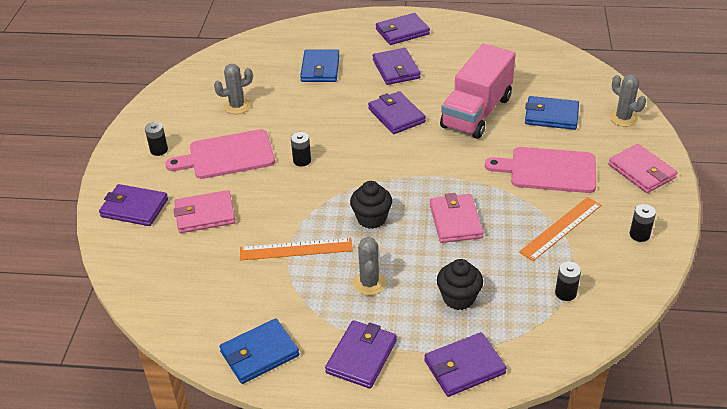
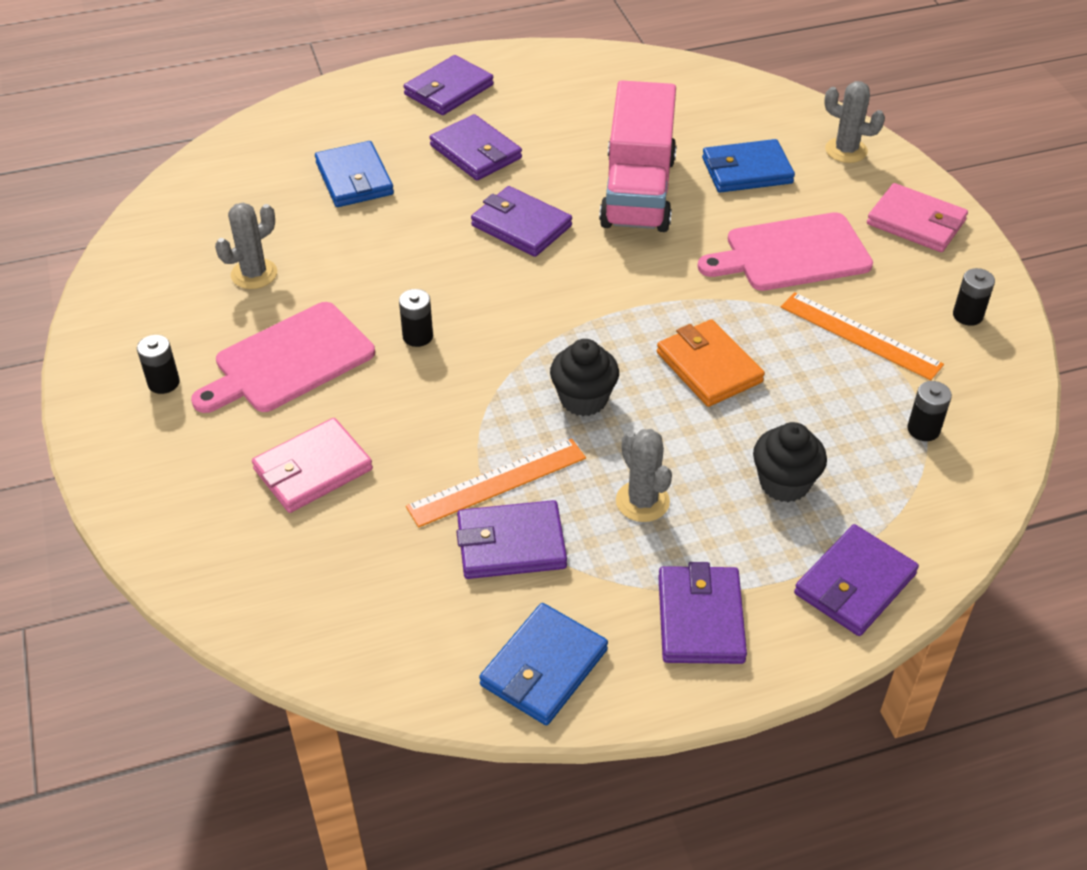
camera: 25 degrees left, 5 degrees up
(134, 208) = (183, 493): purple wallet -> purple wallet (511, 544)
(455, 221) = (709, 367): pink wallet -> orange wallet
(561, 228) = (860, 336): orange ruler -> orange ruler turned 75 degrees counterclockwise

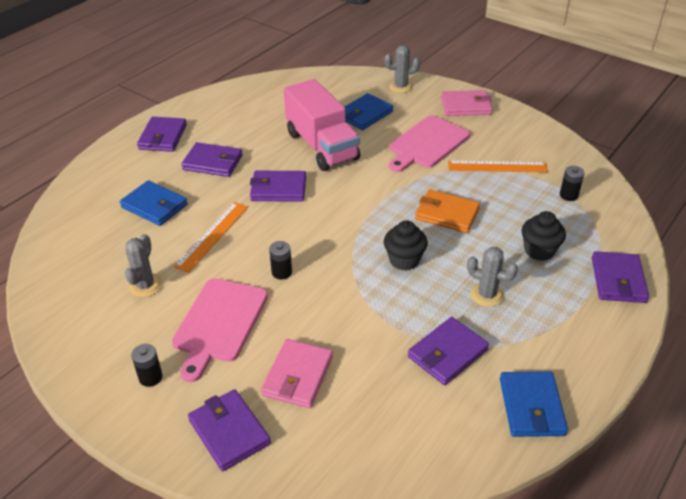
camera: 35 degrees left, 5 degrees down
(497, 482) = (406, 326): orange ruler -> orange ruler (212, 236)
(700, 619) = (574, 336): purple wallet -> purple wallet (229, 432)
(967, 315) = (531, 137): black battery -> none

